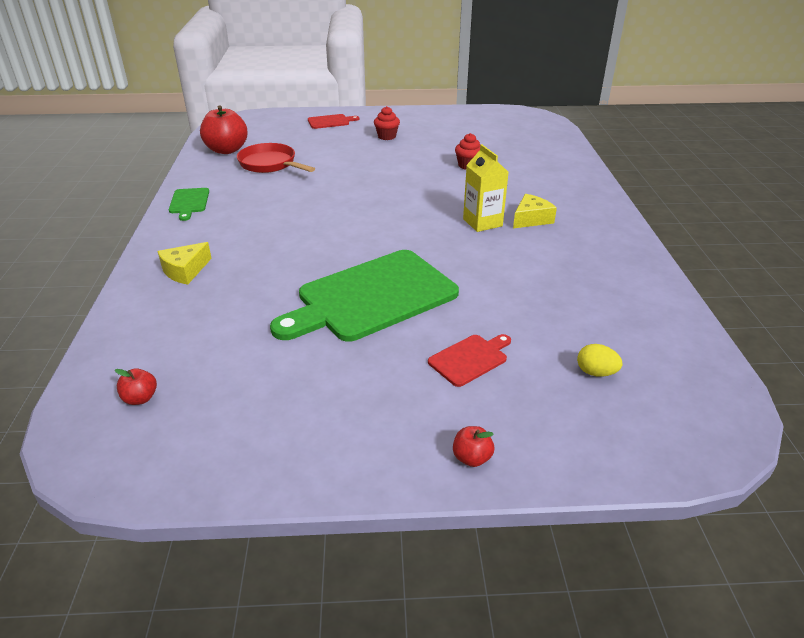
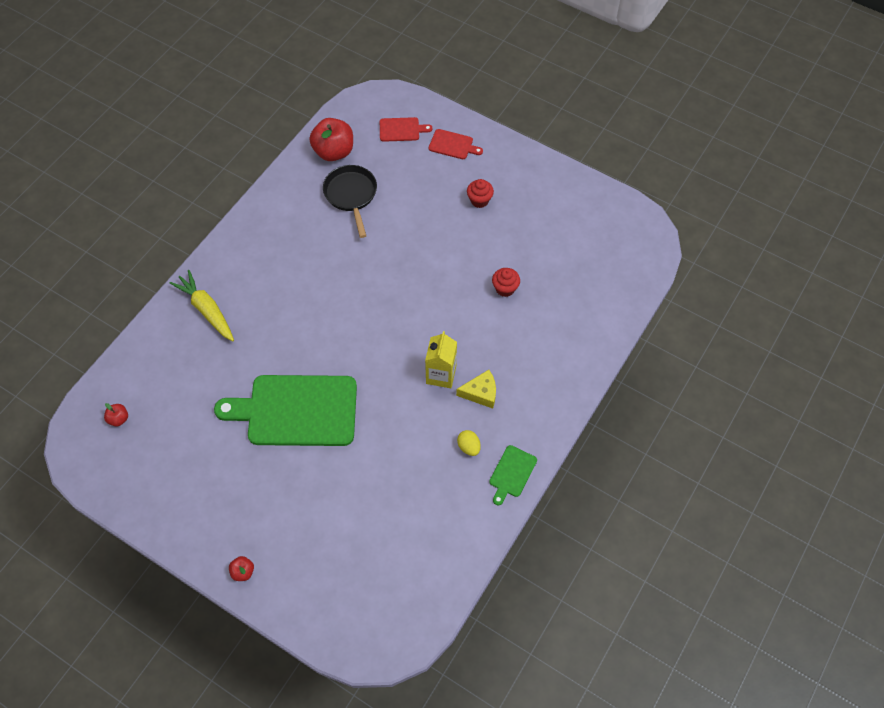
camera: 35 degrees right, 25 degrees up
(185, 271) = (206, 310): yellow cheese -> yellow carrot
(189, 202) = (258, 221): green cutting board -> green cutting board (511, 473)
(270, 164) = (351, 195): red pan -> black pan
(470, 359) = (306, 504): red cutting board -> red cutting board (401, 130)
(596, 372) = (364, 562): yellow egg -> yellow egg (469, 447)

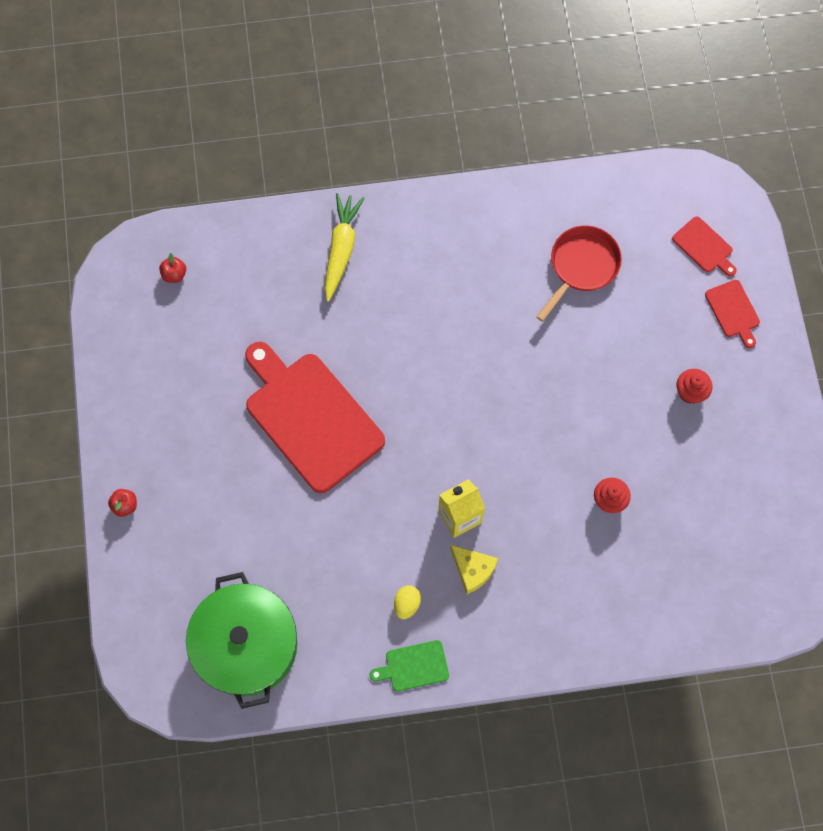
camera: 50 degrees right, 10 degrees up
(296, 410) = (310, 417): green cutting board -> red cutting board
(334, 152) = (616, 207): red apple -> none
(351, 195) = (581, 266): black pan -> red pan
(409, 565) = (246, 645): none -> green pot

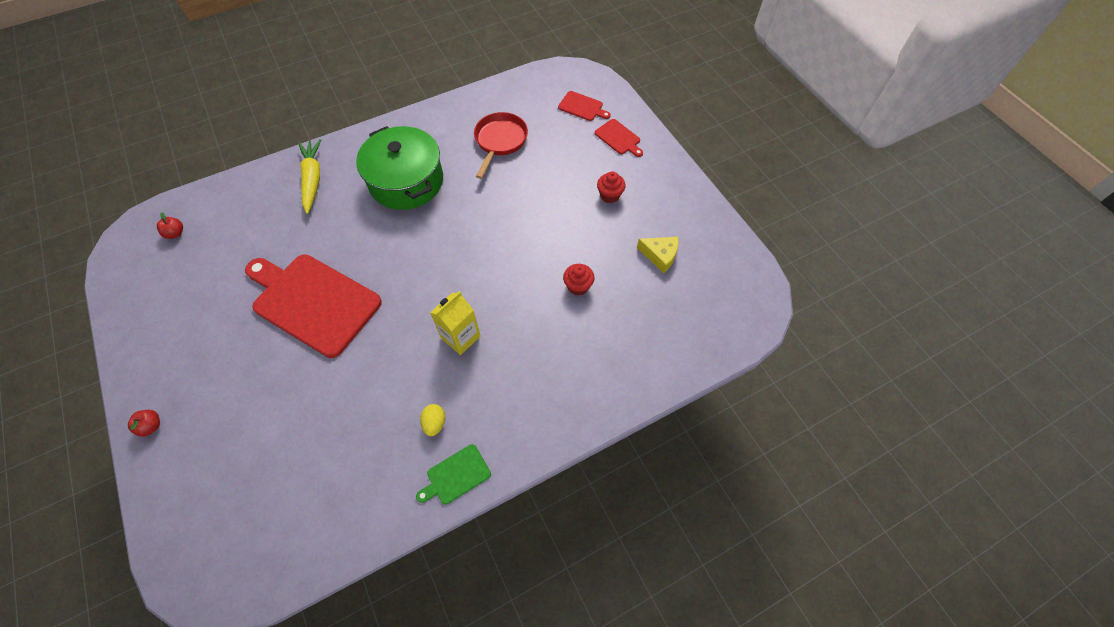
camera: 20 degrees left, 10 degrees down
(246, 645) = (291, 513): green pot -> green pot (406, 181)
(473, 570) = (484, 375): yellow cheese -> yellow cheese (660, 256)

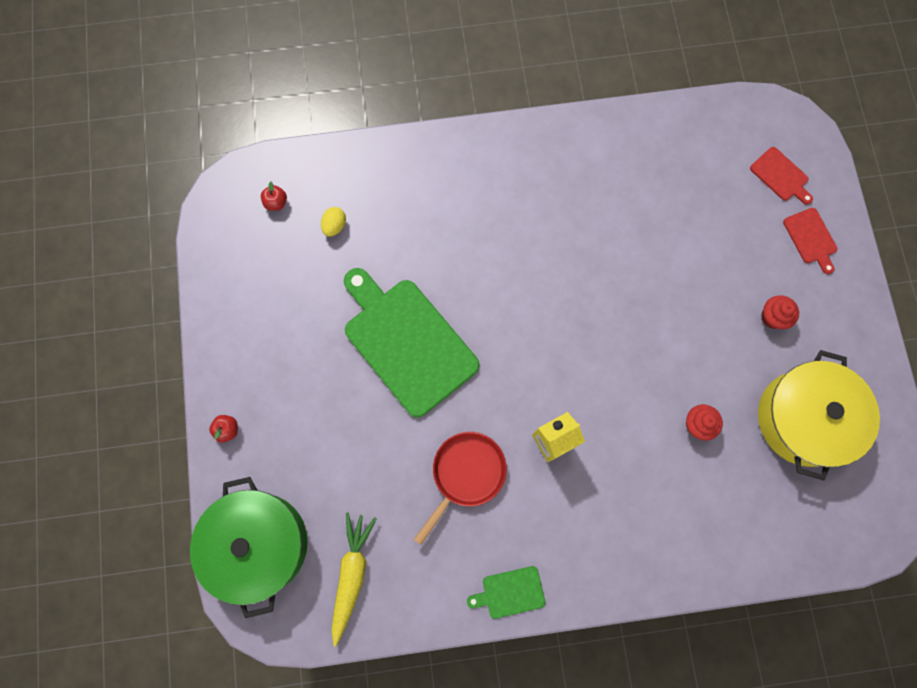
camera: 20 degrees right, 15 degrees up
(312, 179) = (435, 178): yellow carrot -> yellow carrot (352, 574)
(313, 301) = (407, 342): red cutting board -> green cutting board
(406, 181) = (540, 216): green pot -> green pot (258, 544)
(435, 423) = (502, 529): yellow egg -> yellow egg (335, 226)
(500, 141) = (664, 195): red pan -> red pan (466, 474)
(660, 256) = (804, 418): yellow cheese -> yellow pot

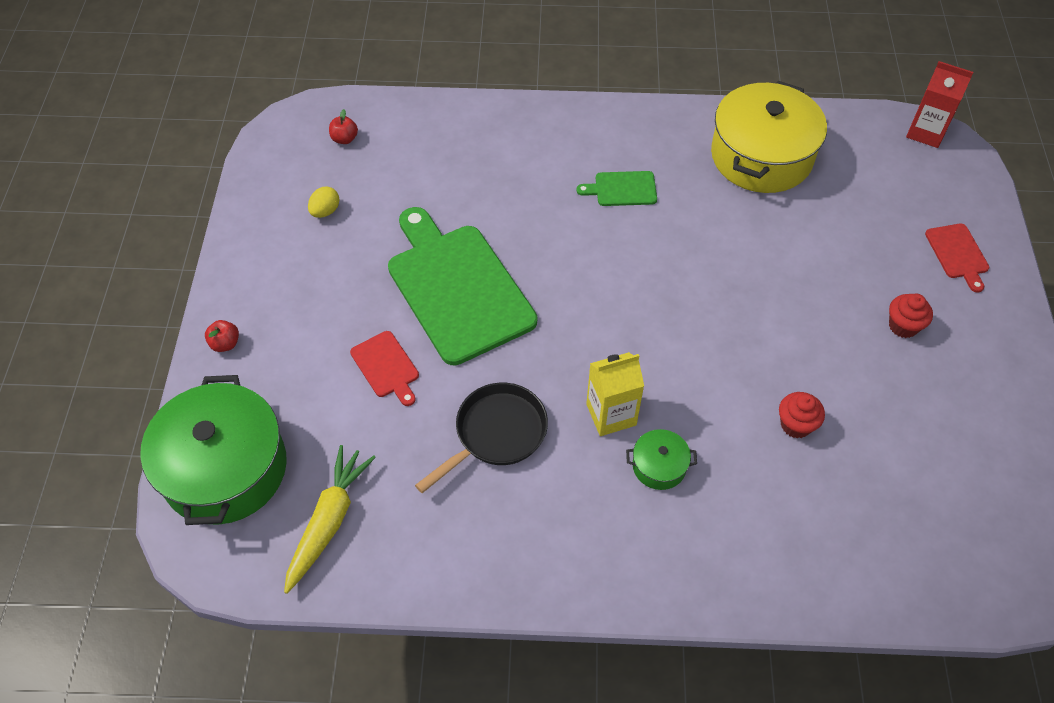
camera: 10 degrees right, 20 degrees down
(335, 226) = (403, 168): yellow egg -> yellow egg (325, 211)
(466, 474) = (496, 434): red pan -> black pan
(510, 592) = (524, 576): green cutting board -> green cutting board (622, 189)
(597, 480) = (659, 466): none -> green pot
(776, 114) = (926, 132): none -> red carton
(781, 176) = (926, 190): red cutting board -> red cutting board (386, 367)
(804, 418) = (934, 439): yellow pot -> yellow pot (761, 156)

